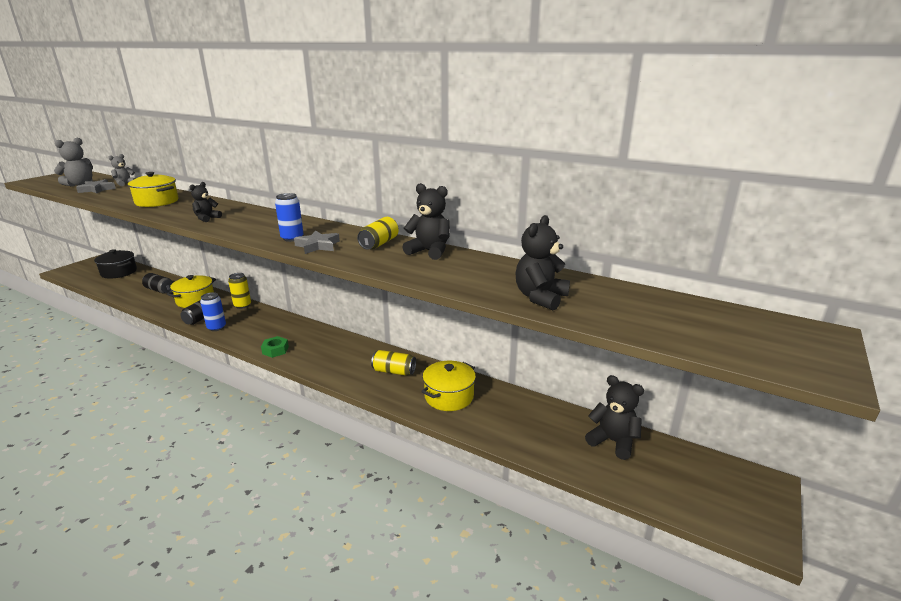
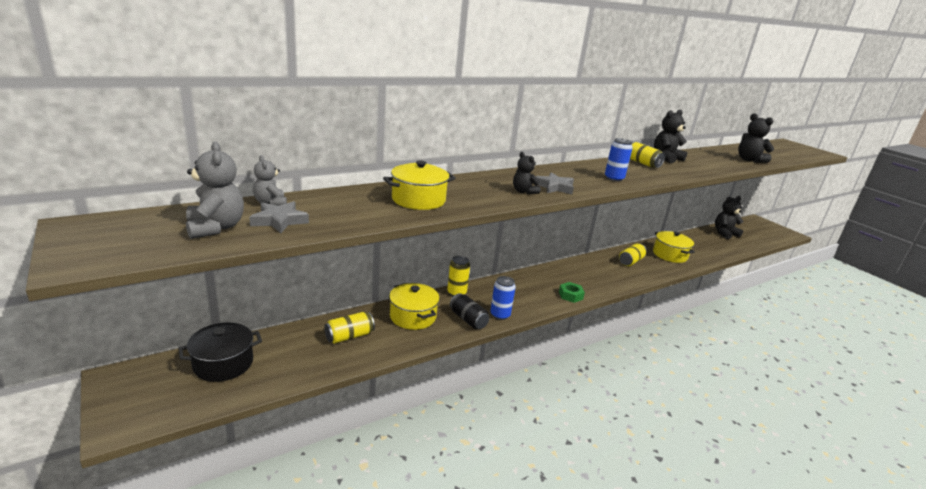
camera: 65 degrees left, 0 degrees up
(159, 290) = (349, 336): black can -> yellow can
(318, 246) = (638, 176): grey star -> grey star (554, 187)

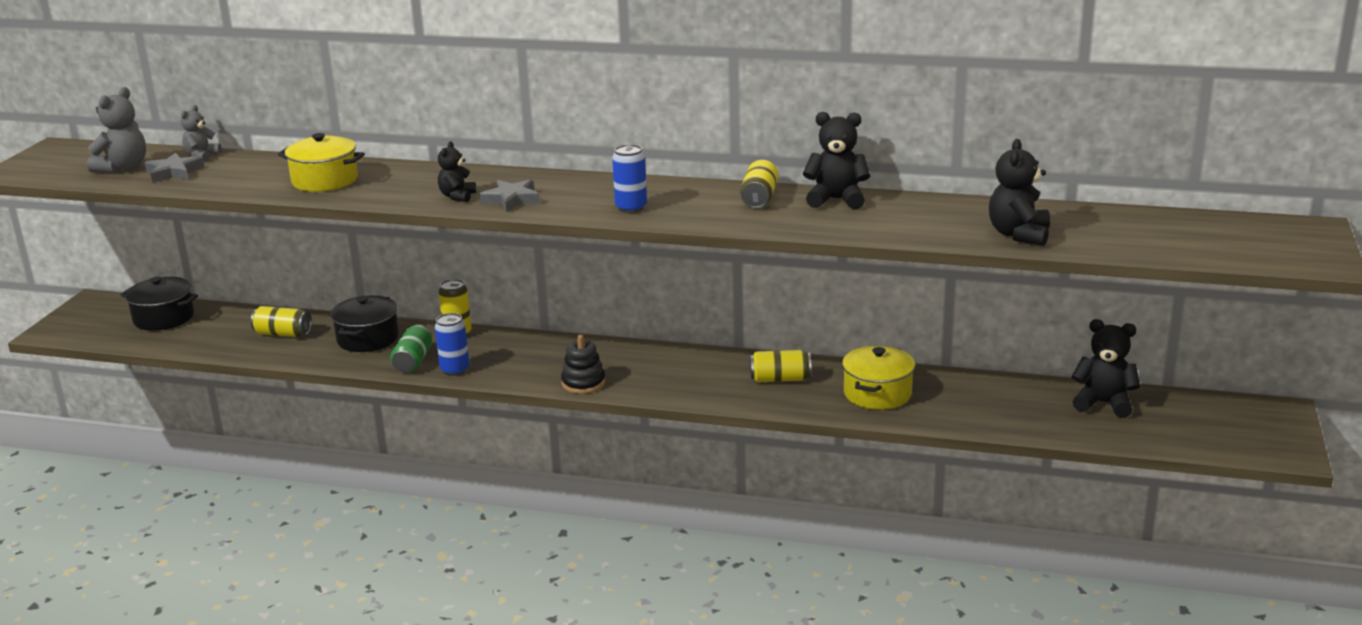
camera: 50 degrees right, 0 degrees up
(413, 316) = (368, 339): yellow pot -> black pot
(468, 319) = (413, 361): black can -> green can
(570, 295) = (583, 383): green nut -> black stacking toy

